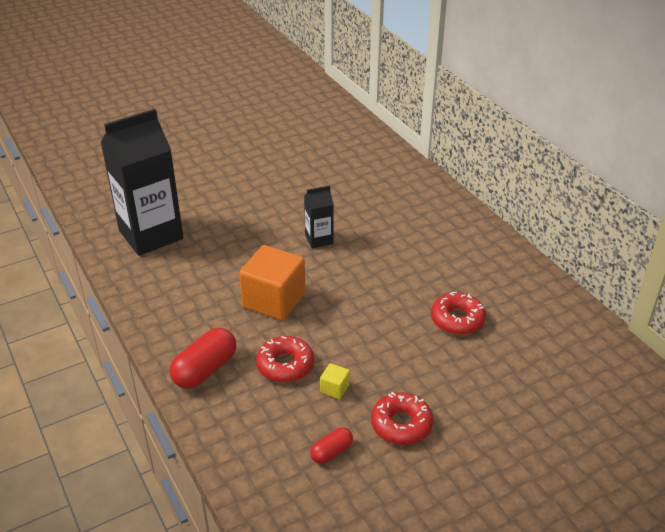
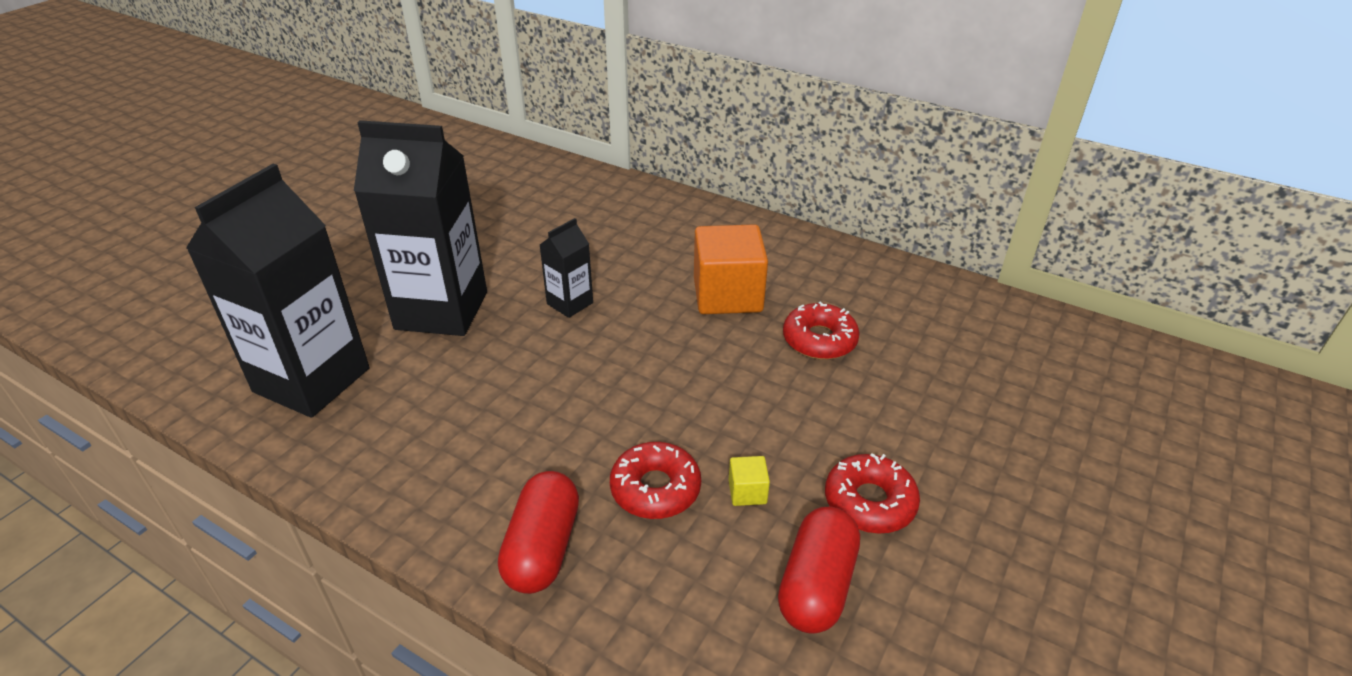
camera: 30 degrees left, 0 degrees up
(243, 218) = (441, 310): none -> black carton
(274, 300) = (570, 405): orange cube -> orange cube (727, 295)
(331, 452) = (816, 585): red capsule -> red capsule, size x1.77

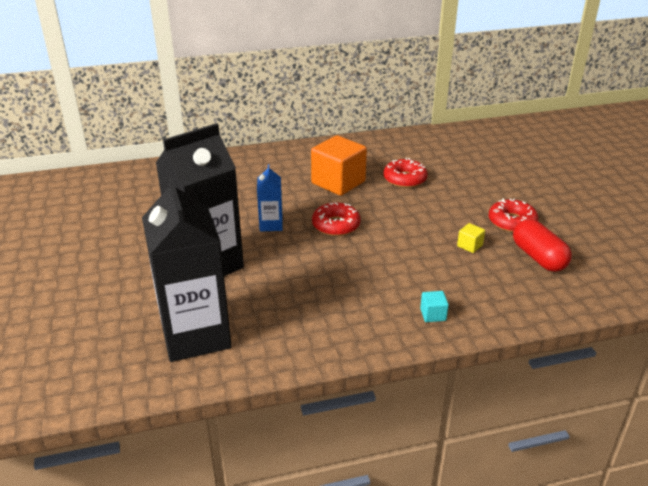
camera: 45 degrees left, 5 degrees down
(542, 548) = (433, 314): red capsule -> turquoise cube
(570, 303) = (271, 225): black carton -> blue carton
(655, 489) = (437, 267): red donut -> red donut (336, 225)

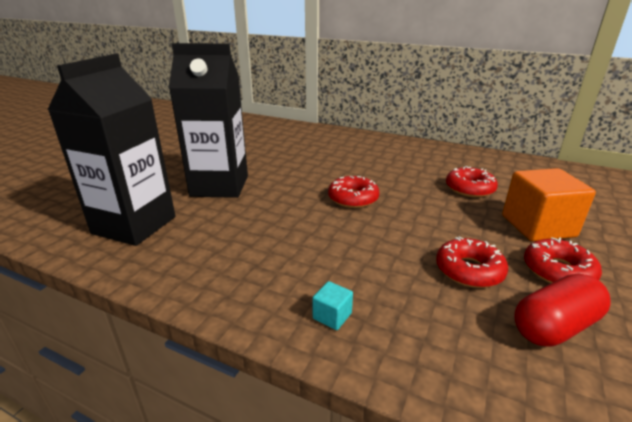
camera: 40 degrees right, 5 degrees down
(271, 225) = (303, 179): blue carton -> none
(338, 182) = (401, 171): orange cube -> orange cube (537, 226)
(469, 245) = (469, 270): yellow cube -> red donut
(538, 257) = (554, 326): red capsule -> red capsule turned 45 degrees clockwise

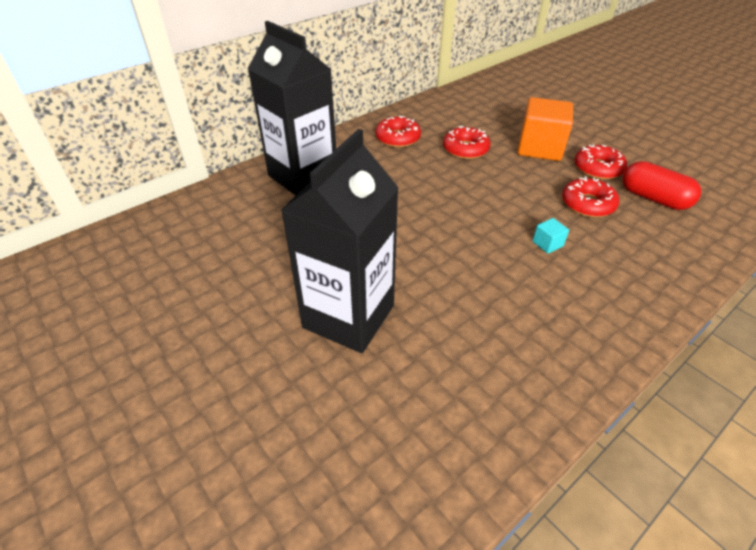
camera: 65 degrees left, 15 degrees up
(134, 225) = (414, 425): black carton -> black carton (303, 176)
(332, 316) = (630, 294): turquoise cube -> turquoise cube (547, 244)
(353, 198) = (446, 220): red donut -> red donut (398, 138)
(554, 326) = (653, 198): red capsule -> red capsule turned 45 degrees counterclockwise

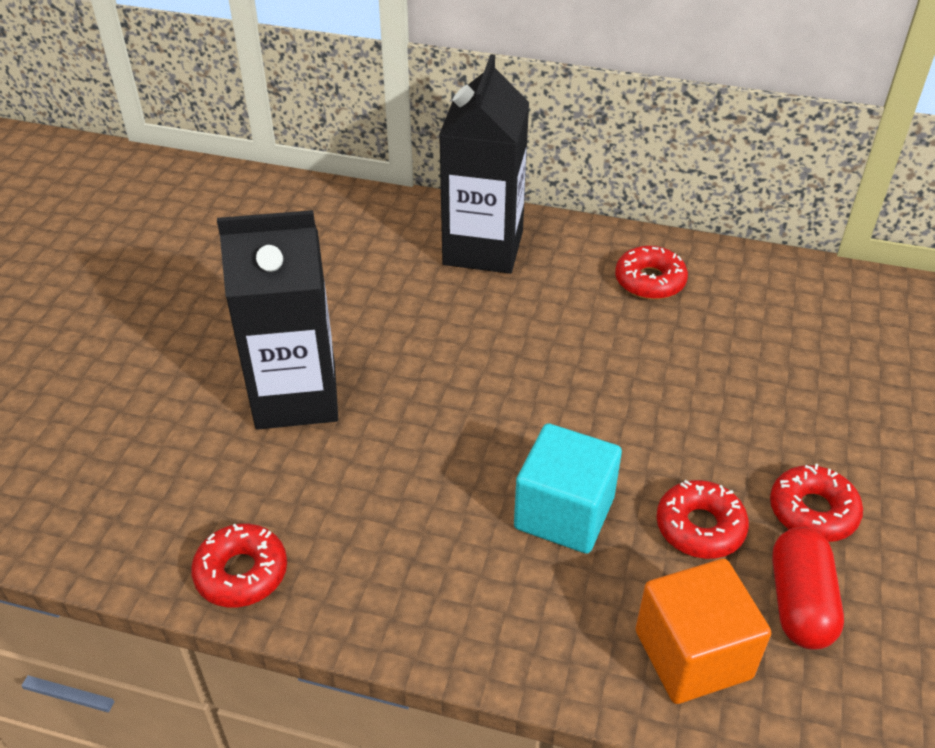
camera: 55 degrees right, 0 degrees up
(465, 149) = (698, 353): red donut -> red donut (241, 573)
(539, 148) = (794, 427): orange cube -> orange cube (693, 654)
(547, 244) = (564, 513): turquoise cube -> turquoise cube, size x2.37

